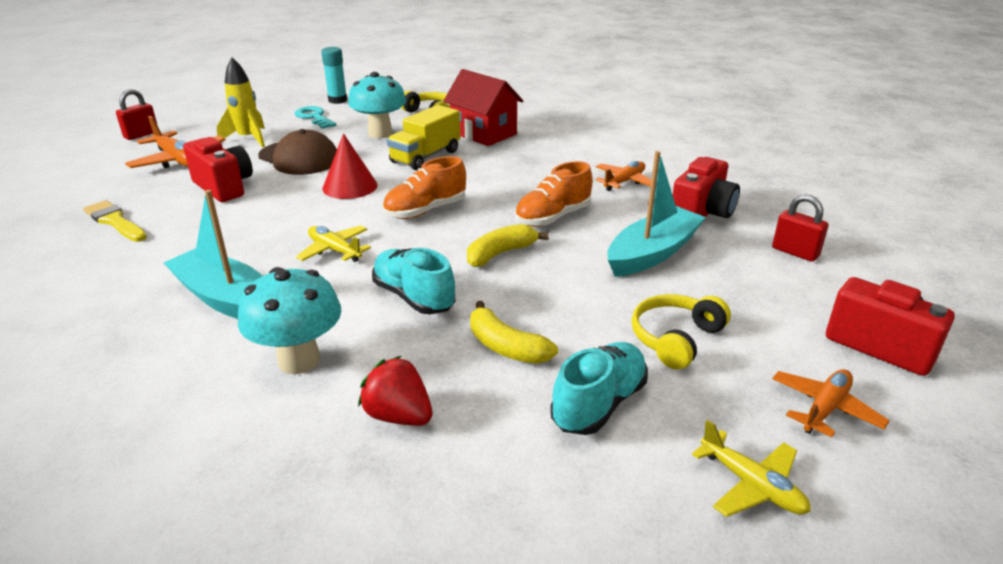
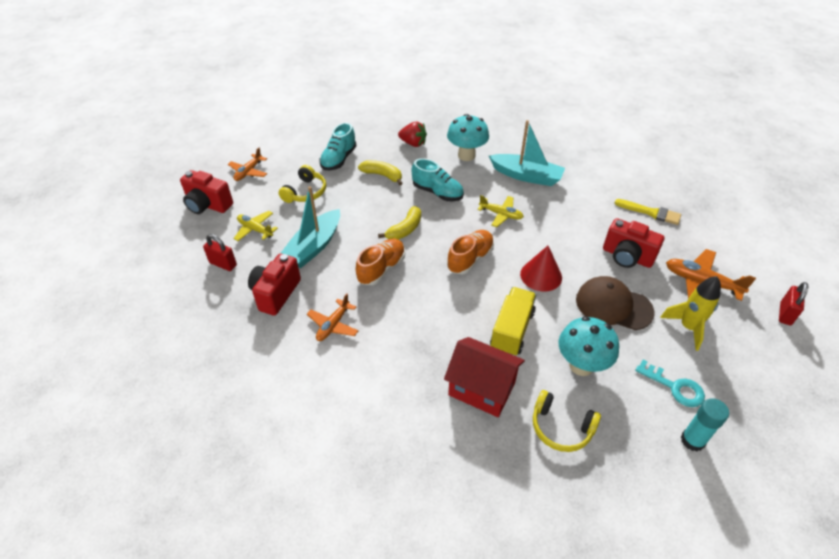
camera: 165 degrees right, 15 degrees up
(751, 485) = (285, 143): yellow plane -> yellow plane (255, 229)

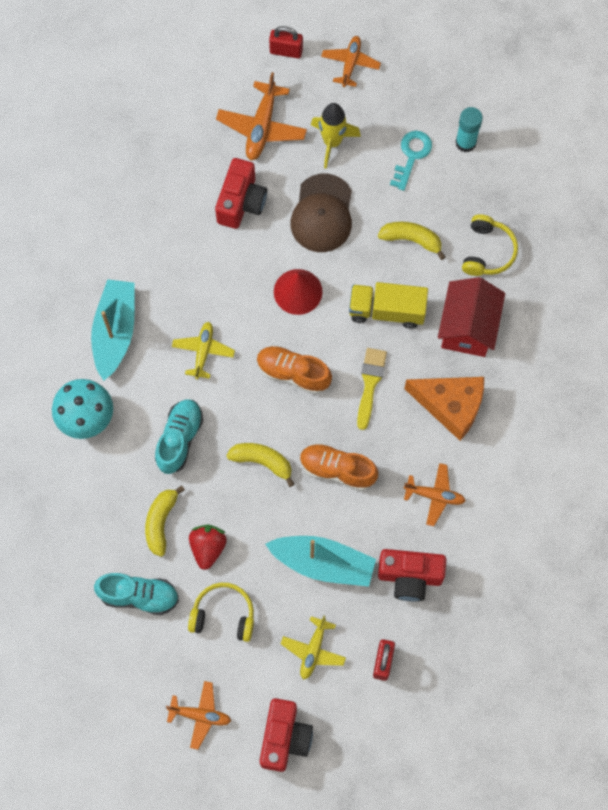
camera: 105 degrees left, 25 degrees up
(408, 356) = (450, 406): none -> orange cheese
(413, 143) = (75, 501): red strawberry -> red strawberry (208, 548)
(581, 365) = (411, 239): turquoise mushroom -> yellow banana
(651, 212) = (153, 177): yellow brush -> yellow brush (370, 384)
(779, 360) = (350, 64): none -> orange plane

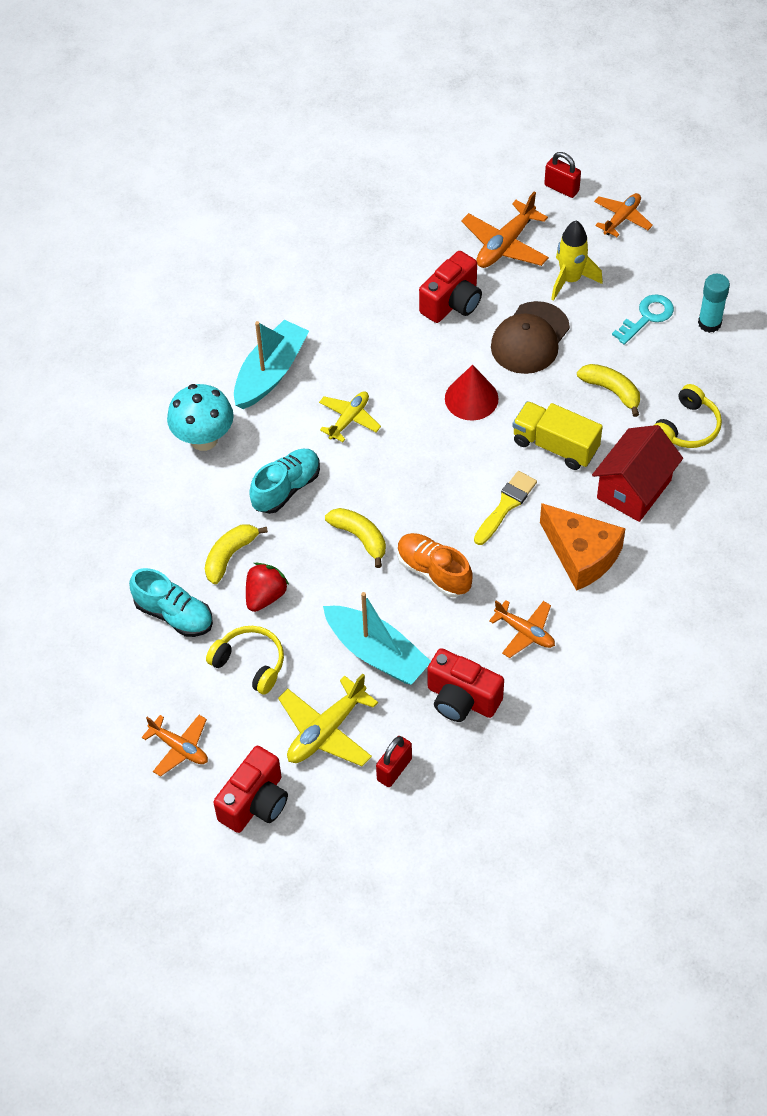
camera: 25 degrees right, 15 degrees down
(293, 373) = (430, 469): orange shoe -> none
(313, 650) = (326, 731): yellow plane -> yellow plane, size x1.51

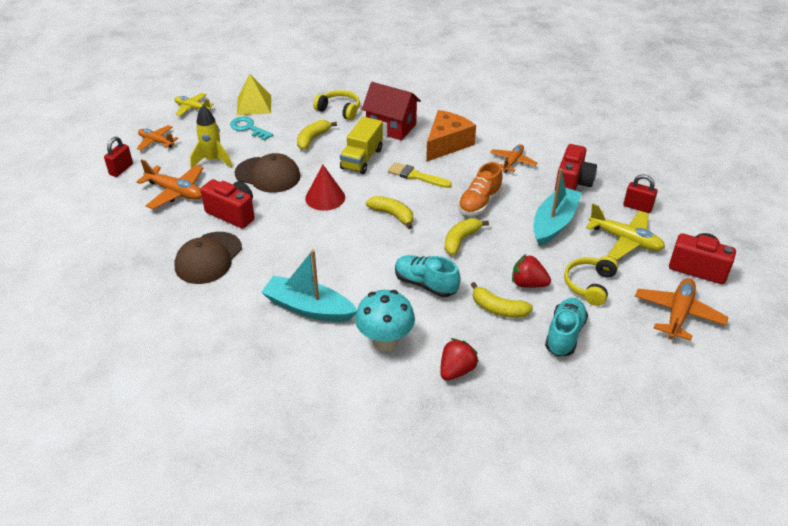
camera: 100 degrees left, 15 degrees down
(147, 499) = (456, 370): none -> red strawberry
(179, 748) = (678, 314): orange plane -> orange plane, size x1.51
(349, 419) = (352, 257): yellow plane -> yellow plane (192, 108)
(372, 282) = (208, 258): none -> brown cap
(423, 469) = (392, 215): none -> yellow banana
(709, 323) = (254, 105): turquoise glue stick -> yellow pyramid

